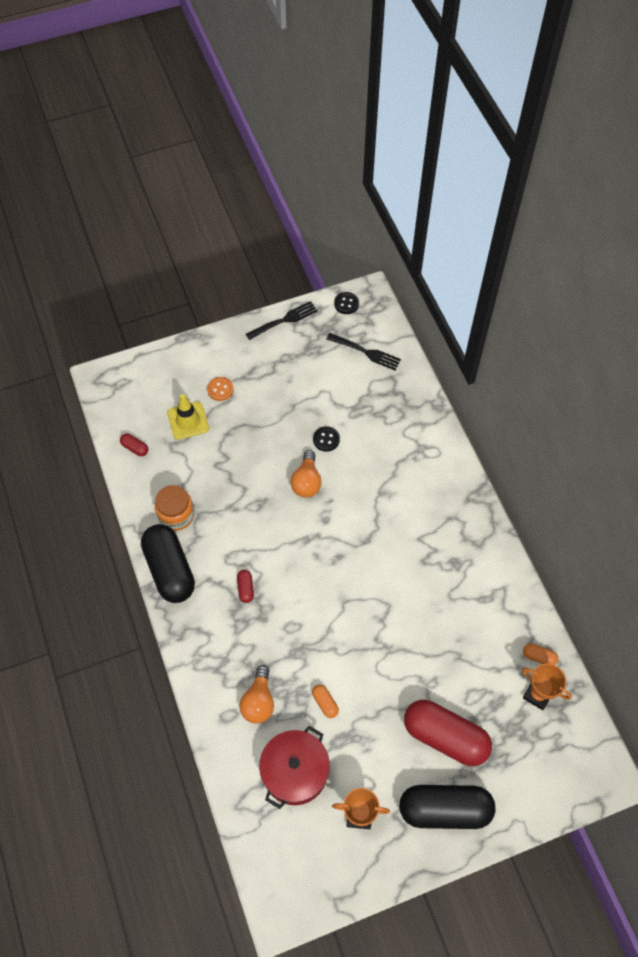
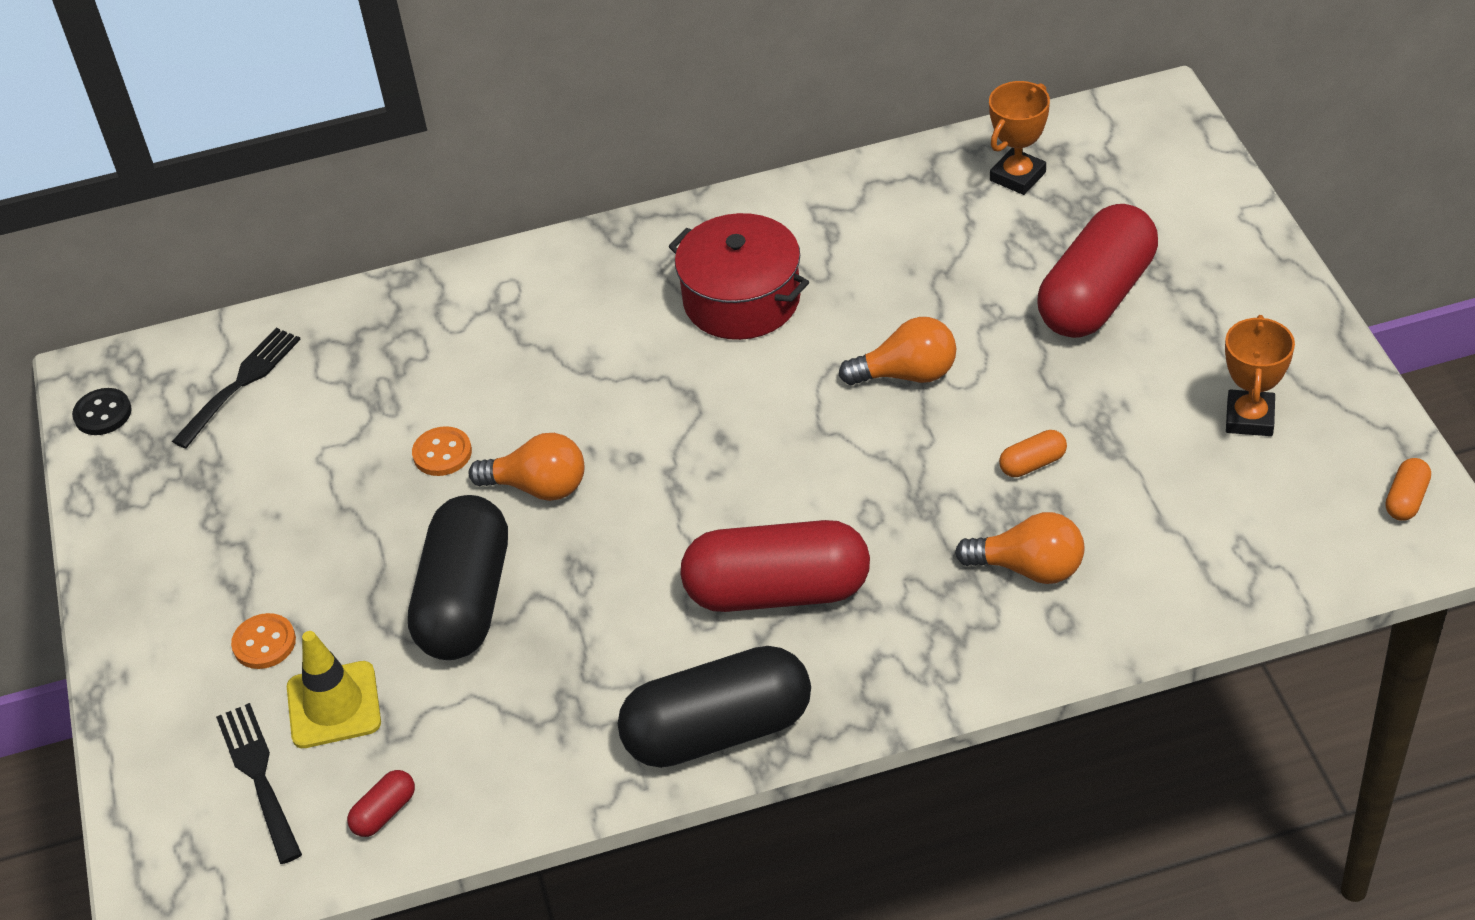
camera: 80 degrees left, 15 degrees down
(176, 515) = (581, 722): orange jar -> none
(245, 588) = (777, 591): red capsule -> red capsule, size x2.48
(284, 321) = (110, 524): black fork -> black fork (260, 778)
(295, 771) = (1172, 511): red pot -> red pot (742, 299)
(326, 439) = (442, 453): black button -> orange button
(383, 640) = (907, 374): none -> orange light bulb
(444, 809) = (1229, 303): black capsule -> black capsule (465, 601)
(539, 657) = (947, 170): orange capsule -> orange capsule (1406, 499)

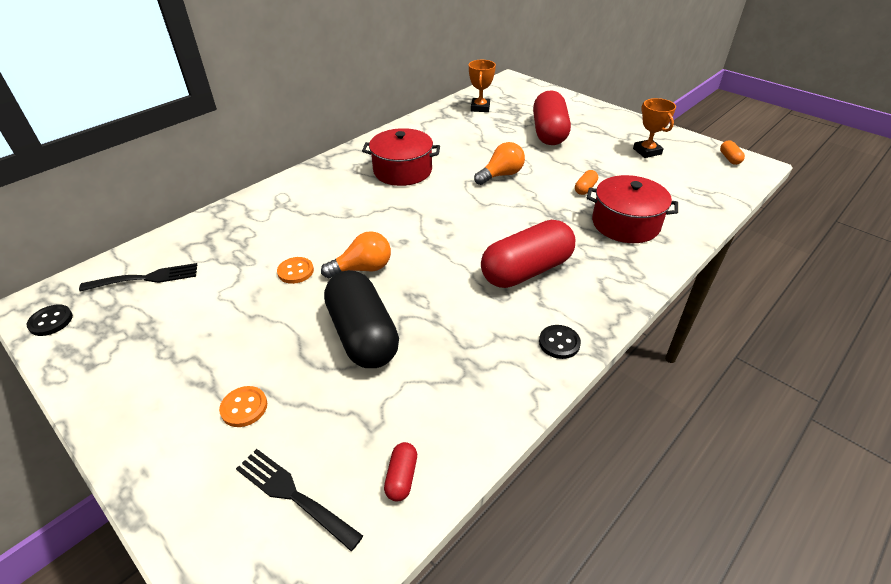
camera: 35 degrees left, 5 degrees down
(240, 385) = (145, 278): black fork -> black fork turned 75 degrees clockwise
(334, 705) = (318, 425): yellow traffic cone -> none
(718, 730) = (559, 343): black capsule -> black button
(1029, 568) = (625, 223): orange light bulb -> red pot

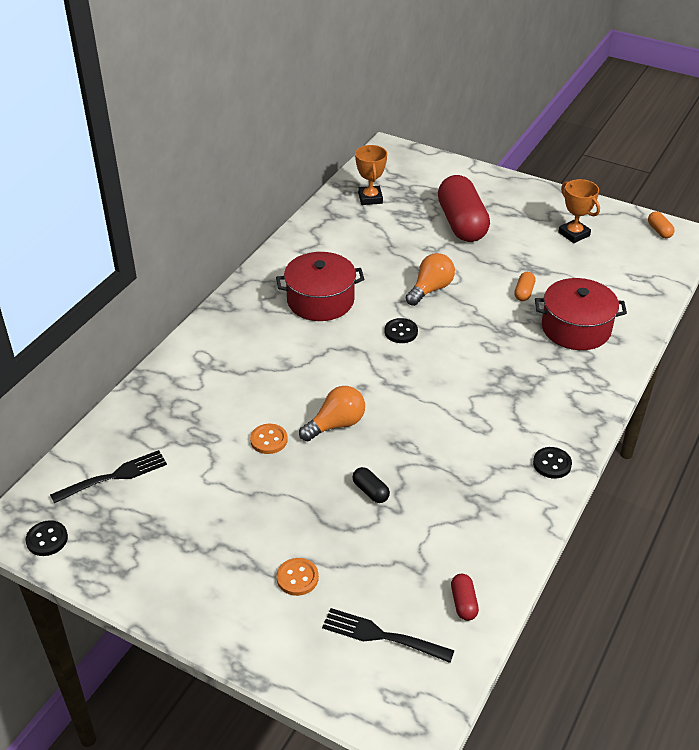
camera: 15 degrees left, 0 degrees up
(363, 335) = (370, 491): black capsule -> black capsule, size x0.40
(459, 203) = (401, 332): none -> black button
(526, 270) = (497, 397): red capsule -> none

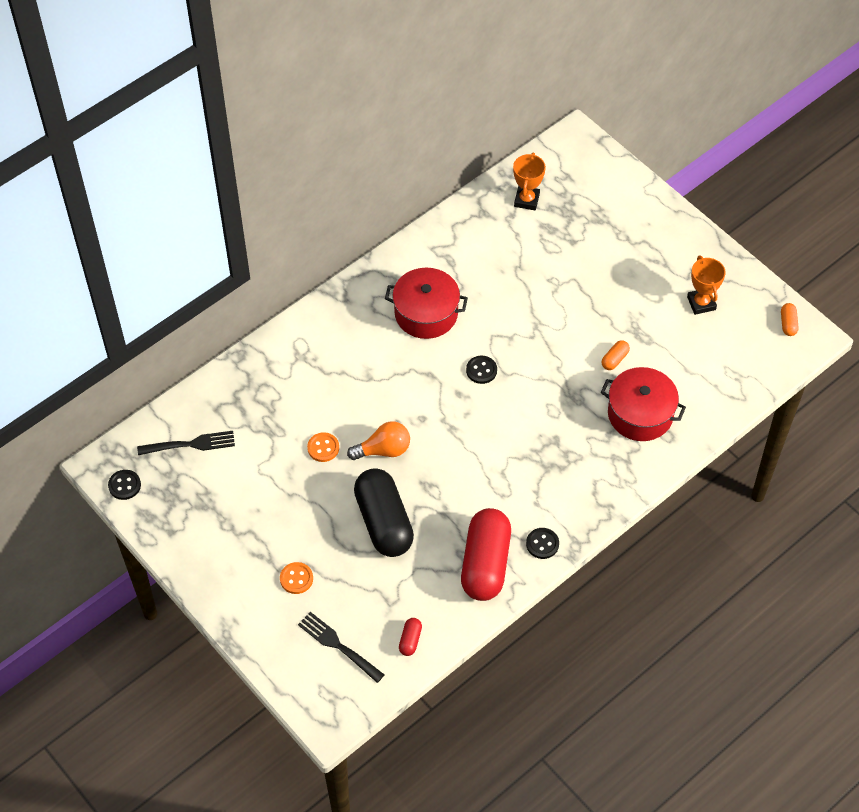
camera: 20 degrees right, 15 degrees up
(370, 491) = (383, 522): black capsule -> black capsule, size x2.48
(430, 289) = (531, 330): orange light bulb -> none
(462, 223) = (599, 258): red capsule -> red capsule (485, 563)

